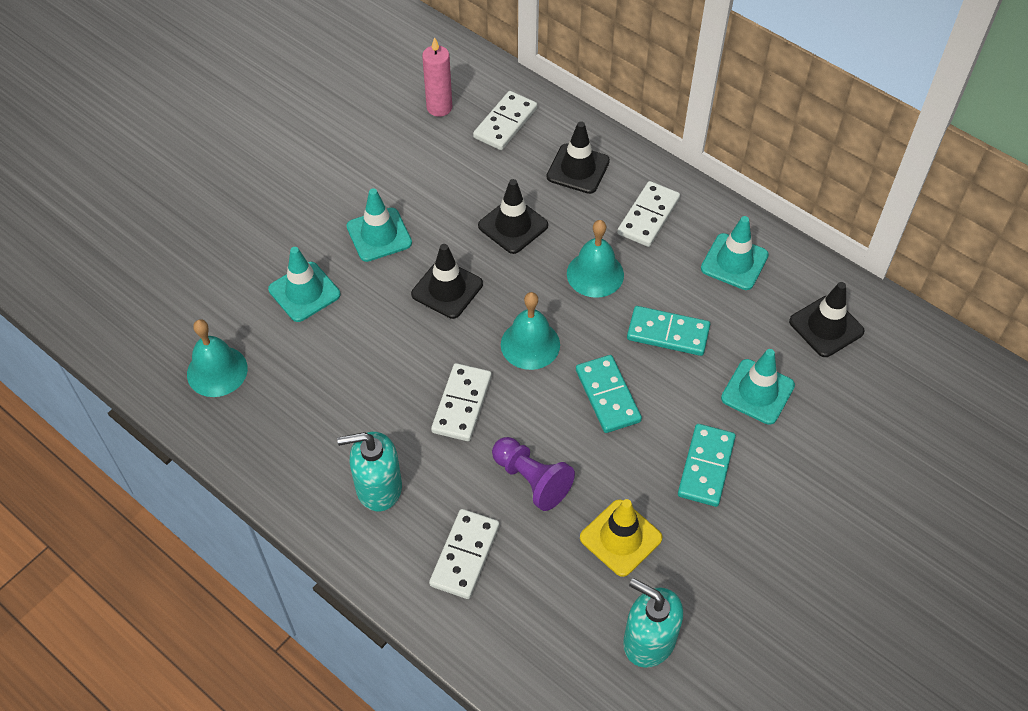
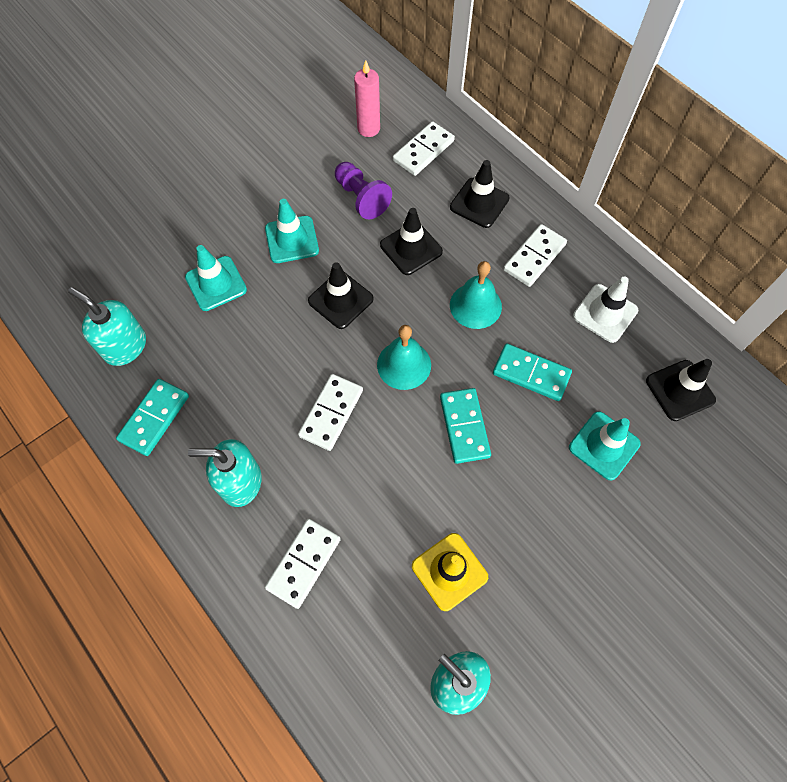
camera: 10 degrees right, 10 degrees up
(217, 371) = (125, 346): turquoise bell -> turquoise soap dispenser
(531, 480) = (379, 498): purple pawn -> purple pawn (361, 198)
(706, 467) = (542, 513): turquoise domino -> turquoise domino (154, 418)
(734, 262) = (605, 313): turquoise traffic cone -> white traffic cone

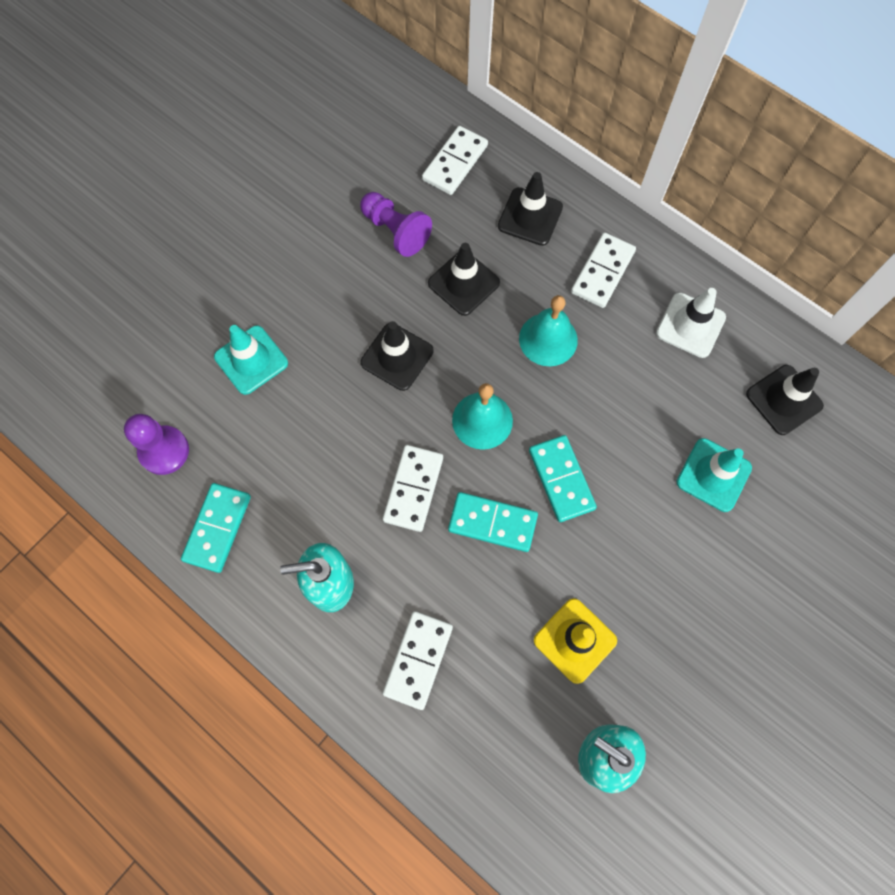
camera: 10 degrees left, 5 degrees up
(125, 346) = (164, 451): turquoise soap dispenser -> purple pawn
(292, 240) = (326, 294): turquoise traffic cone -> none
(368, 128) = (386, 144): pink candle -> none
(531, 374) = (622, 408): turquoise domino -> turquoise domino (492, 523)

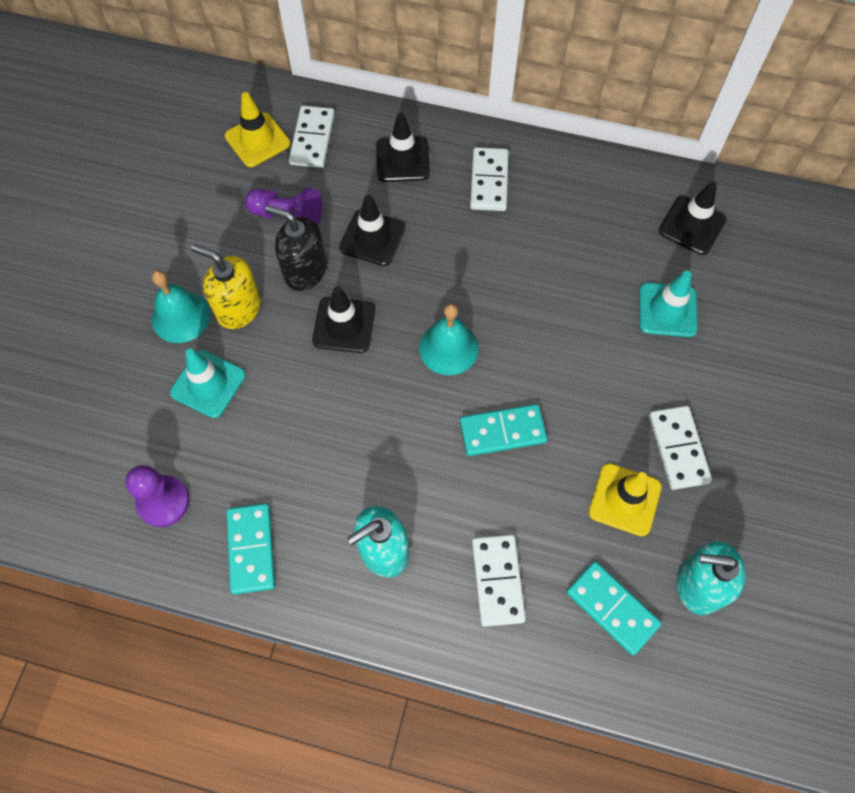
camera: 25 degrees left, 5 degrees down
(310, 300) = (238, 308): none -> yellow soap dispenser
(386, 289) = (304, 270): none -> black soap dispenser
(404, 144) = (257, 140): none -> yellow traffic cone
(413, 489) = (417, 433): white domino -> white domino (678, 448)
(548, 339) = (471, 256): turquoise bell -> turquoise bell (181, 317)
(561, 479) = (543, 368): turquoise domino -> turquoise domino (612, 608)
(690, 325) = (585, 196): white traffic cone -> none

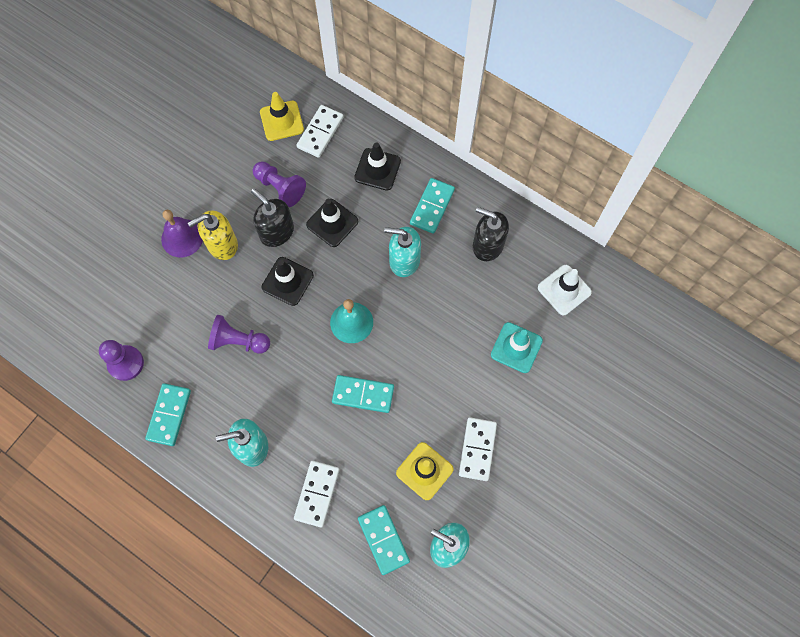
camera: 20 degrees right, 5 degrees up
(181, 317) = (182, 238): turquoise bell -> purple bell
(208, 384) = (182, 292): turquoise traffic cone -> none
(238, 308) = (222, 244): yellow soap dispenser -> yellow soap dispenser turned 75 degrees counterclockwise
(309, 420) = (238, 341): none -> purple pawn
(482, 253) = (404, 260): none -> turquoise soap dispenser
(489, 181) = (432, 207): white domino -> turquoise domino
(576, 204) = (487, 245): none -> black soap dispenser
(692, 225) = (564, 290): black traffic cone -> white traffic cone

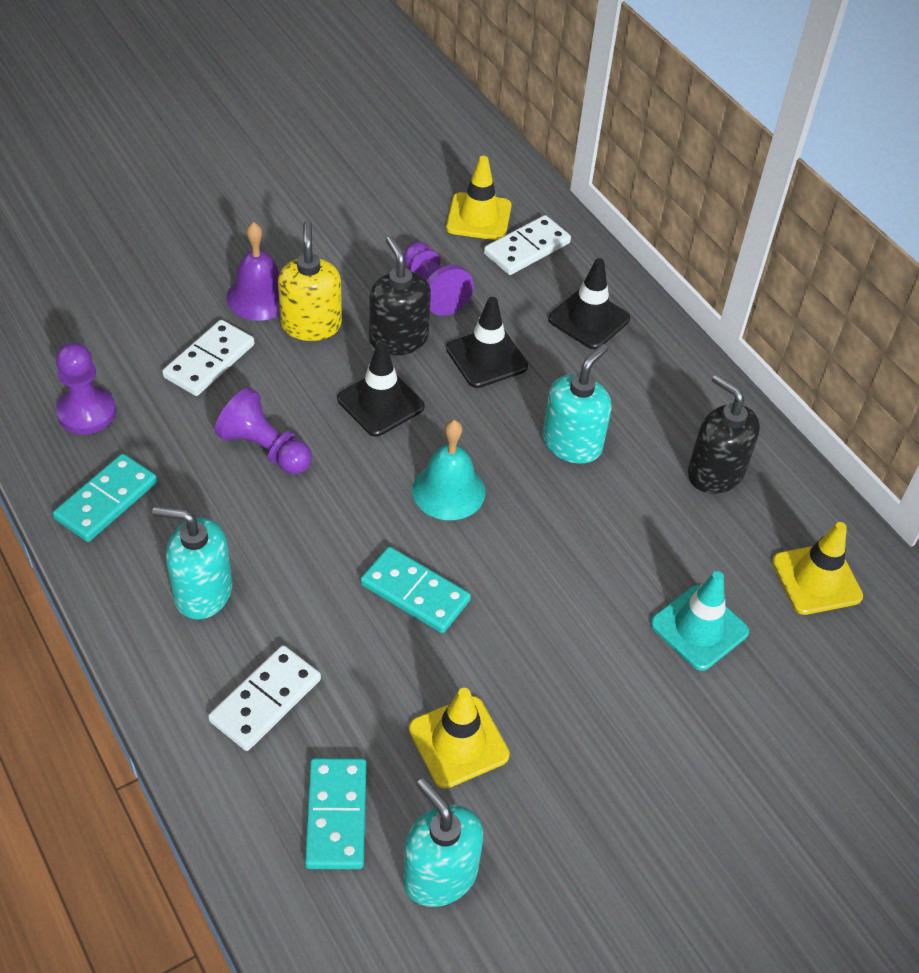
camera: 20 degrees right, 20 degrees down
(222, 244) = (311, 325): yellow soap dispenser -> yellow soap dispenser turned 90 degrees clockwise
(404, 260) = (572, 443): turquoise soap dispenser -> turquoise soap dispenser turned 90 degrees clockwise
(432, 207) = (649, 393): turquoise domino -> none
(477, 449) = (563, 747): white domino -> white domino (209, 361)
(564, 290) = (816, 579): white traffic cone -> yellow traffic cone

